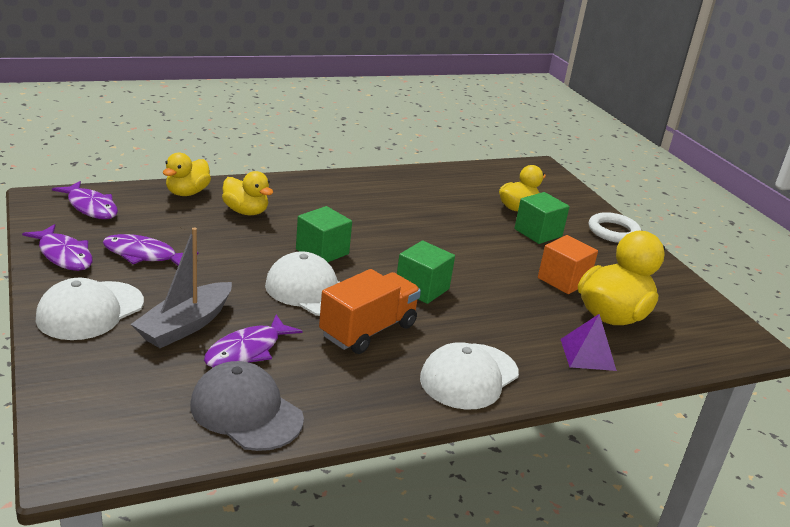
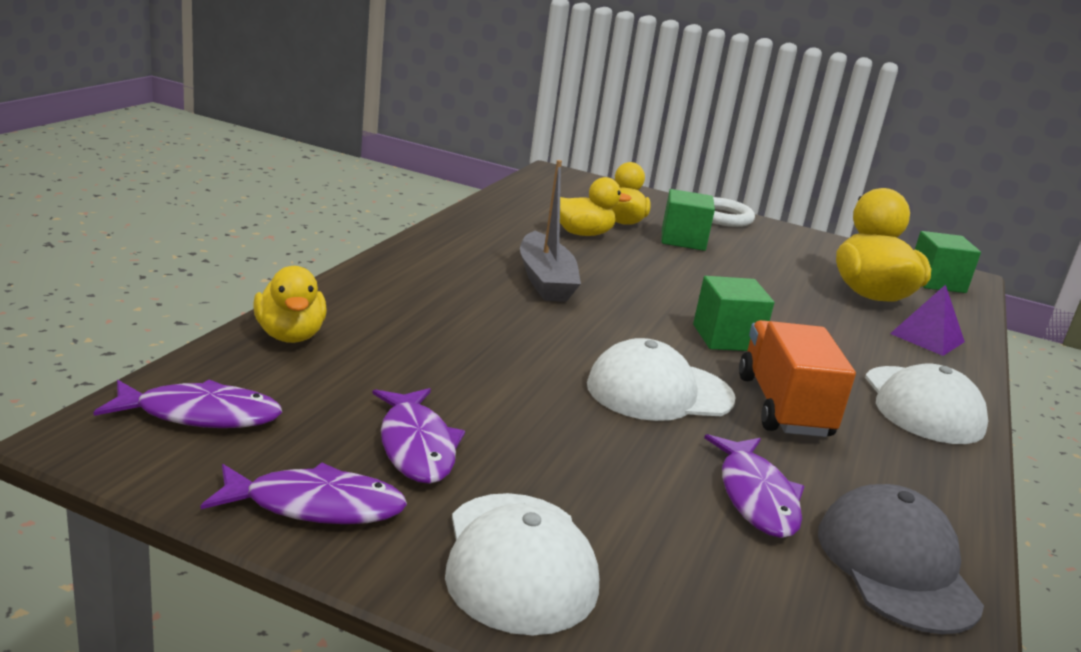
camera: 45 degrees left, 5 degrees down
(144, 255) = (416, 446): purple fish -> purple fish turned 75 degrees counterclockwise
(185, 325) = (648, 508): grey boat -> grey boat (545, 280)
(246, 211) = (408, 330): yellow duck -> yellow duck (582, 234)
(246, 411) = (896, 565): grey cap -> grey cap turned 90 degrees clockwise
(322, 251) = (577, 341): green cube -> green cube (936, 282)
(563, 280) = (785, 278): orange cube -> none

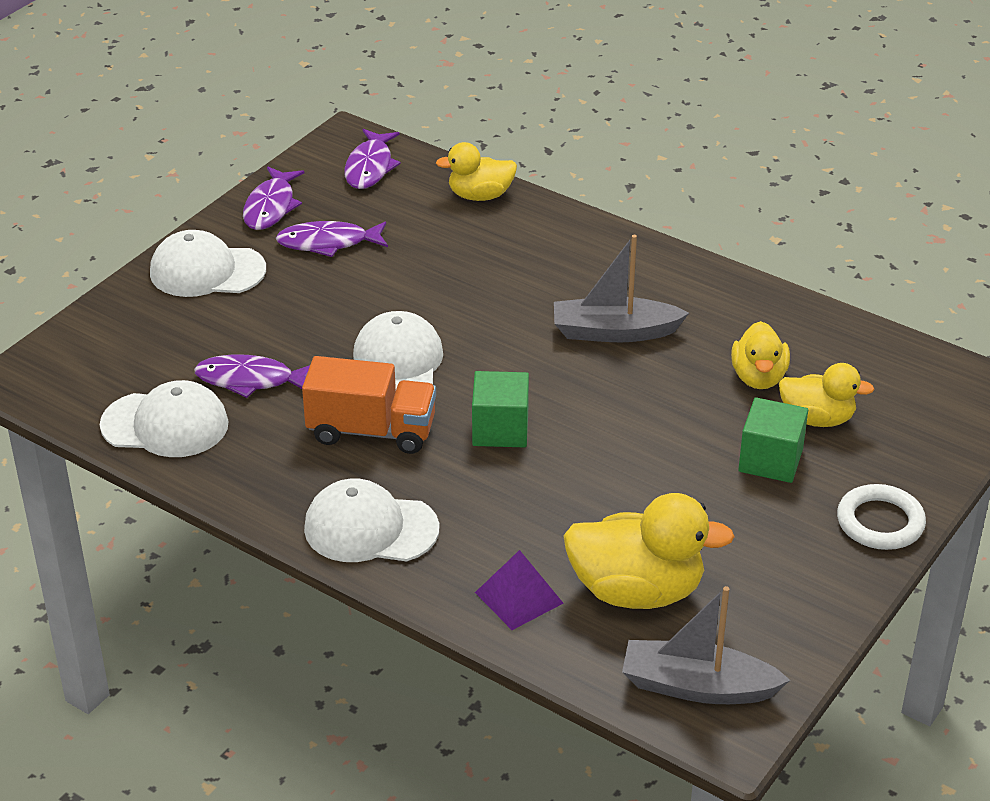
camera: 105 degrees right, 15 degrees up
(896, 565) = (165, 424): grey cap -> white cap
(936, 282) = (697, 687): green cube -> grey boat

